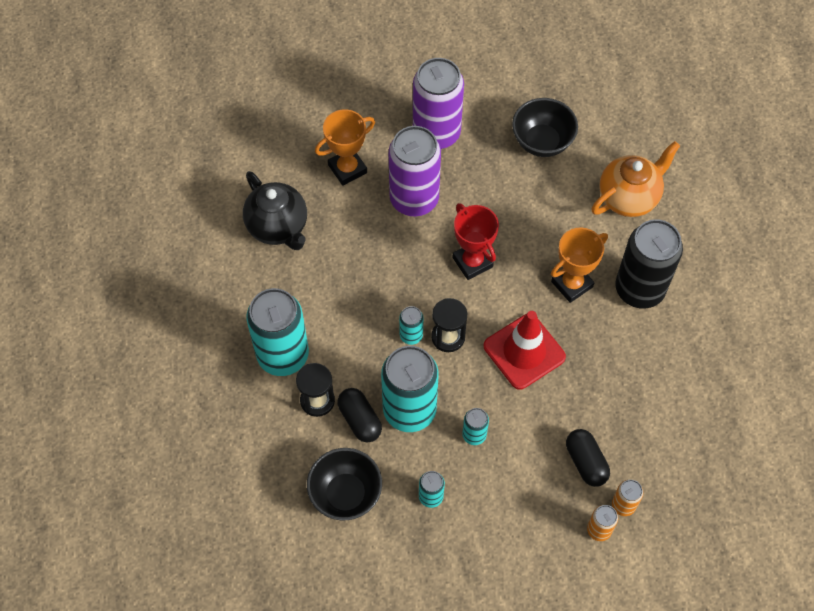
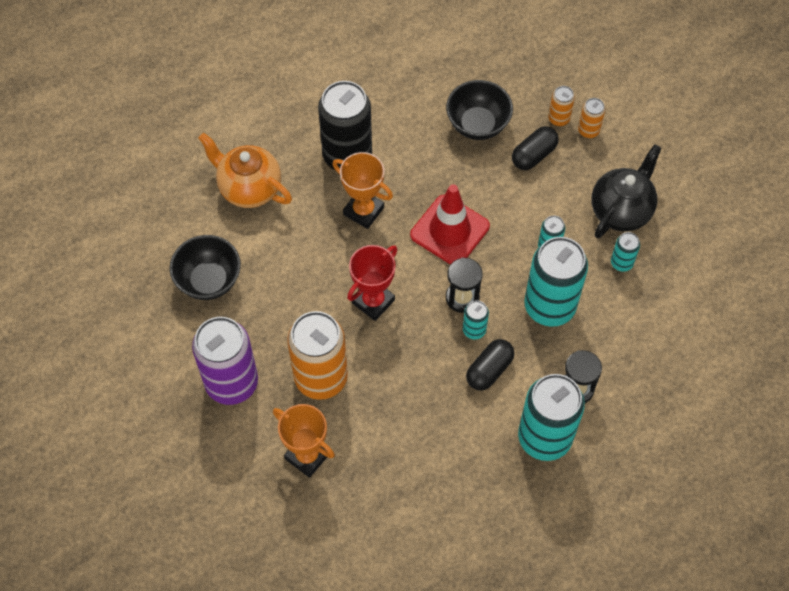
camera: 110 degrees left, 0 degrees up
(278, 227) = (404, 499): black teapot -> black teapot (621, 210)
(345, 494) = (652, 332): black bowl -> black bowl (477, 124)
(360, 420) = (578, 345): black capsule -> black capsule (489, 370)
(414, 199) = (321, 378): purple can -> orange can

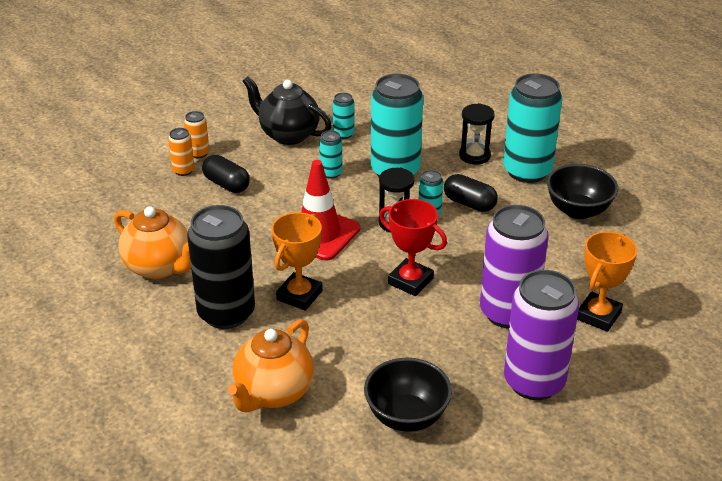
camera: 95 degrees left, 25 degrees down
(321, 378) = (508, 312): orange can -> purple can
(412, 105) = (159, 267): none -> orange teapot
(477, 124) = (187, 221): black bowl -> black bowl (578, 210)

